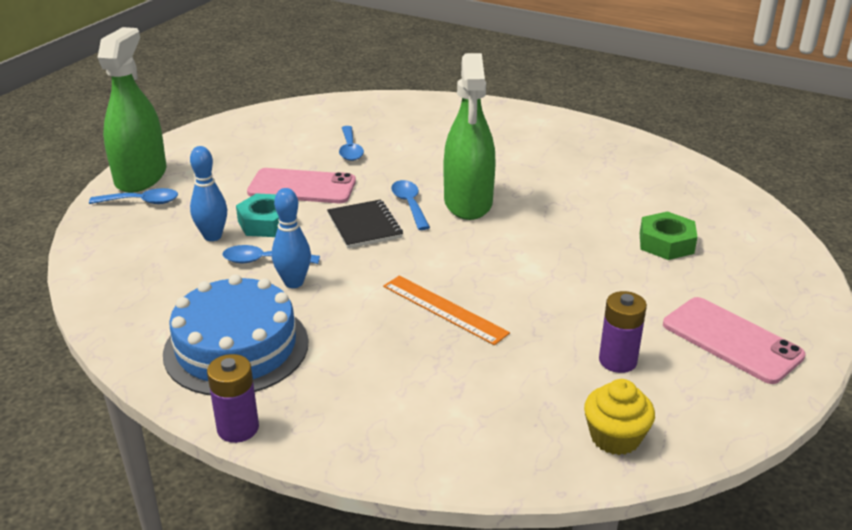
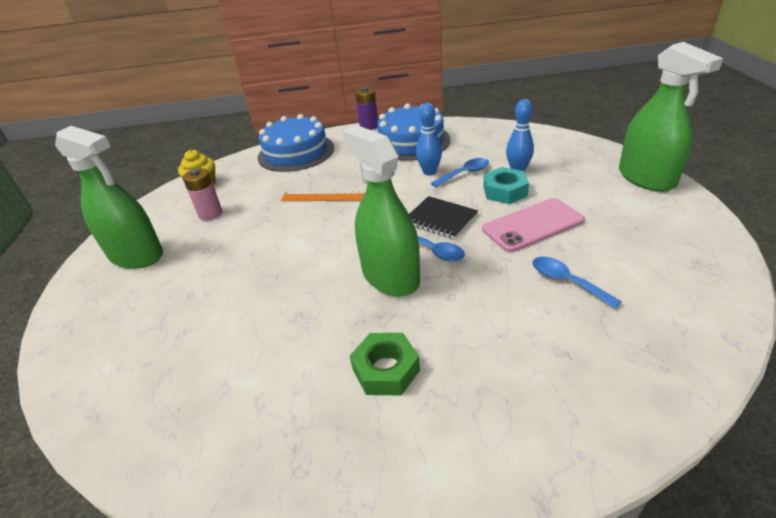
camera: 150 degrees right, 5 degrees up
(141, 202) = (602, 166): blue spoon -> none
(417, 430) = (296, 152): none -> blue cake
(617, 361) = (210, 214): purple battery -> pink battery
(666, 243) = (191, 317): green nut -> green nut (386, 370)
(731, 340) = (136, 255): pink phone -> green spray bottle

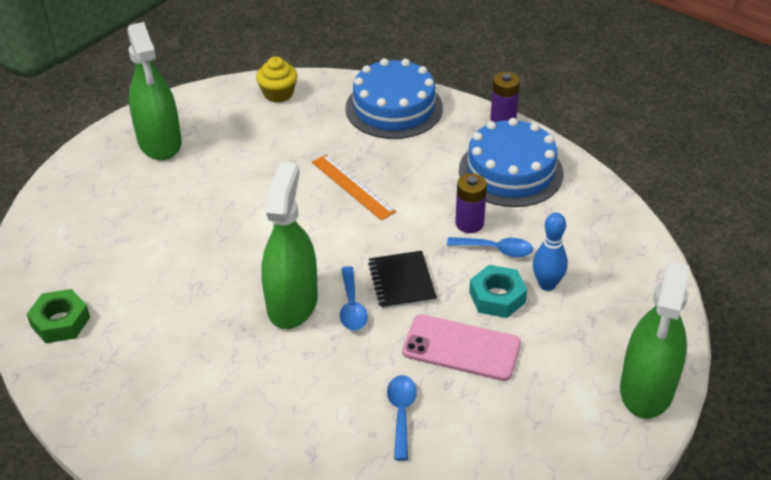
camera: 40 degrees right, 5 degrees up
(210, 214) = (247, 136): pink battery -> none
(386, 370) = (197, 368): green nut -> green nut (60, 322)
(429, 172) = (469, 223): blue bowling pin -> purple battery

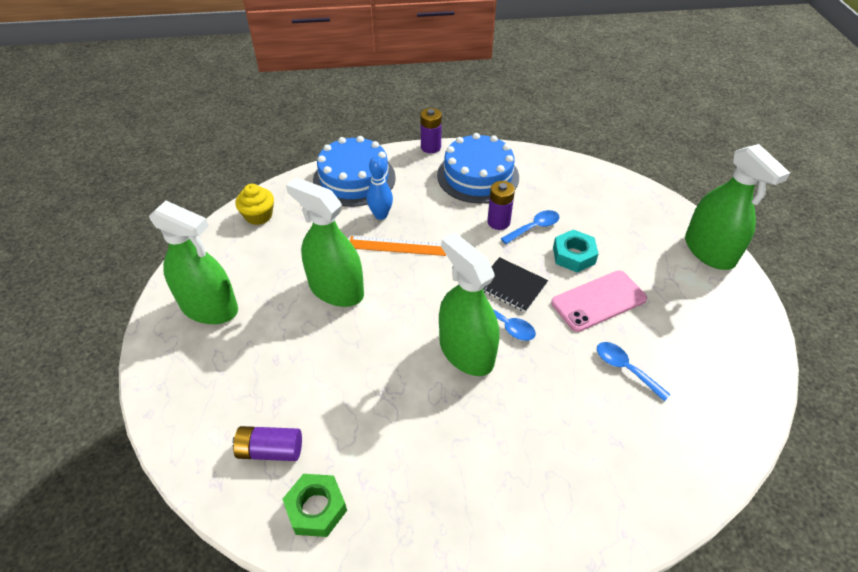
camera: 45 degrees left, 5 degrees up
(79, 265) = (270, 450): none -> purple battery
(260, 188) = (336, 289): none -> green spray bottle
(547, 284) = (587, 229): blue bowling pin -> blue bowling pin (381, 215)

